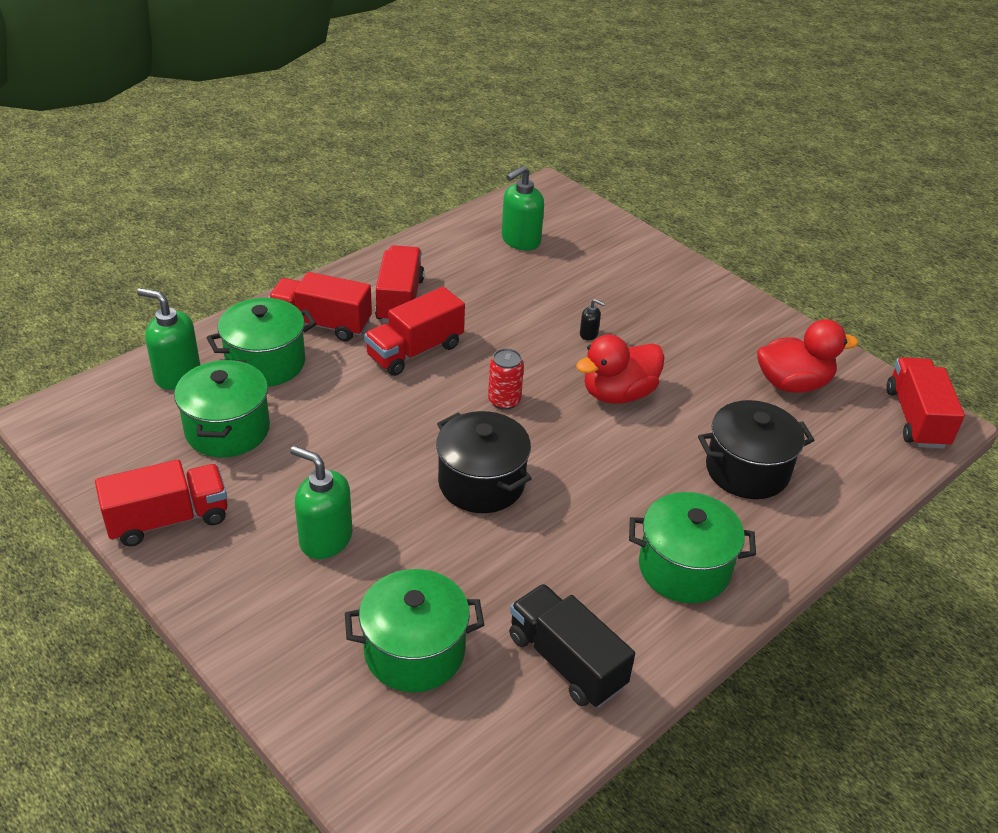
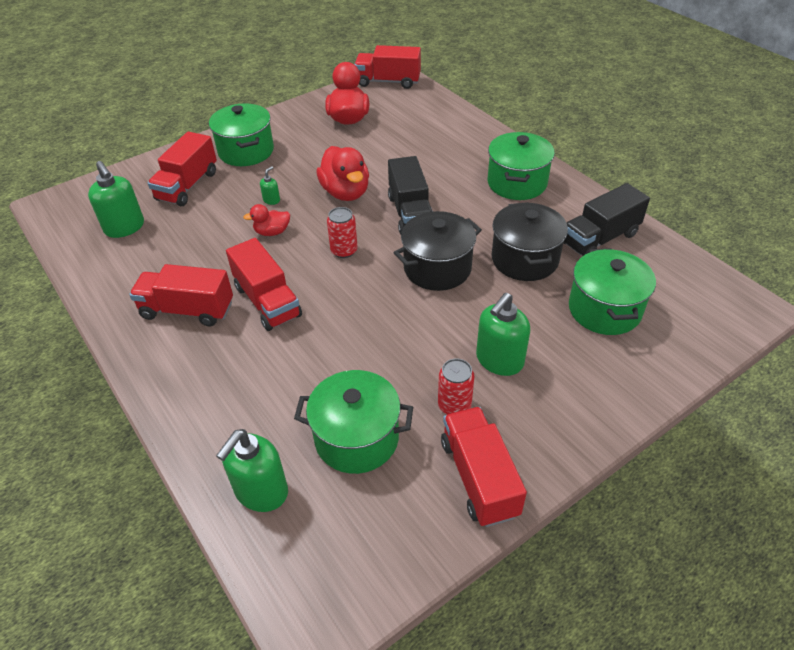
camera: 80 degrees left, 5 degrees up
(262, 500) = (454, 405): none -> red can
(266, 363) = (259, 412): green pot -> green pot (246, 151)
(321, 324) = (207, 368): red truck -> red truck (188, 186)
(529, 341) = (272, 232): none -> red duck
(587, 455) = (410, 213): none -> black truck
(589, 334) = (271, 200): black soap dispenser -> green soap dispenser
(747, 470) = (430, 148): black pot -> black pot (524, 259)

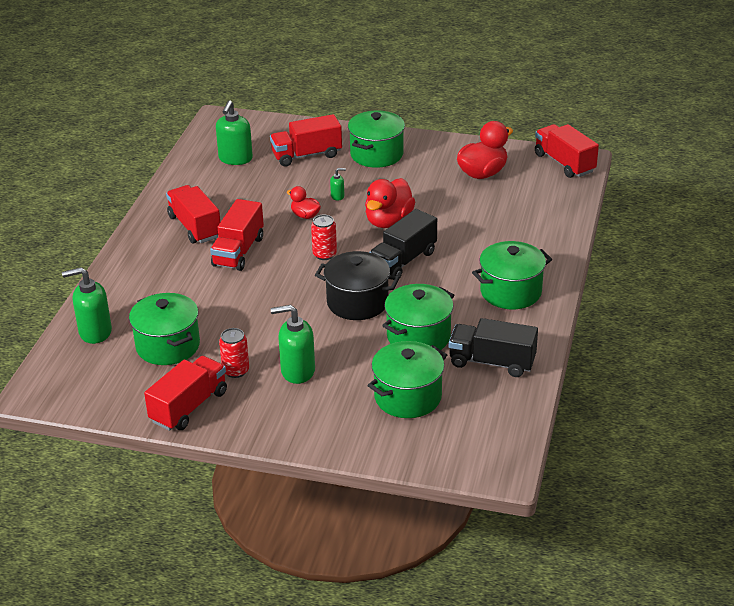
camera: 50 degrees right, 10 degrees down
(524, 259) = (418, 336): black pot -> green pot

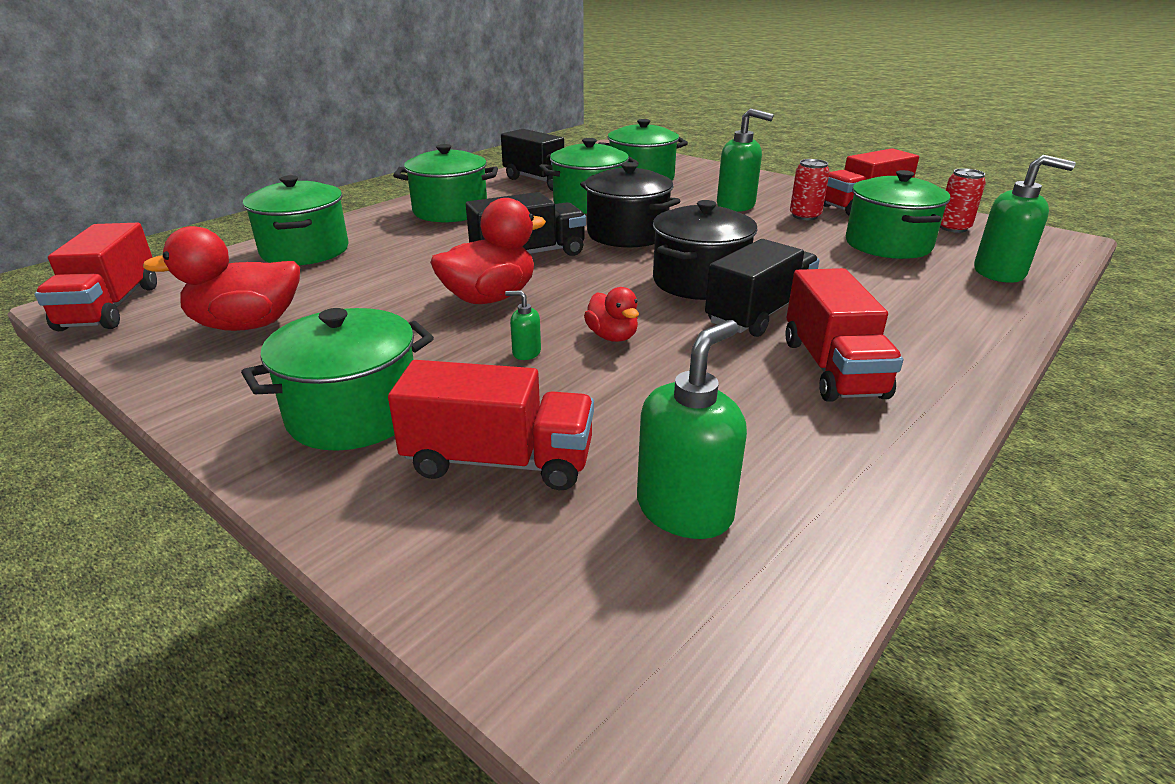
camera: 155 degrees left, 5 degrees down
(238, 251) = (759, 313): red truck -> black truck
(282, 267) = (699, 282): none -> black pot
(324, 254) = (626, 282): red can -> red can (953, 228)
(541, 224) = (305, 251): none -> green pot

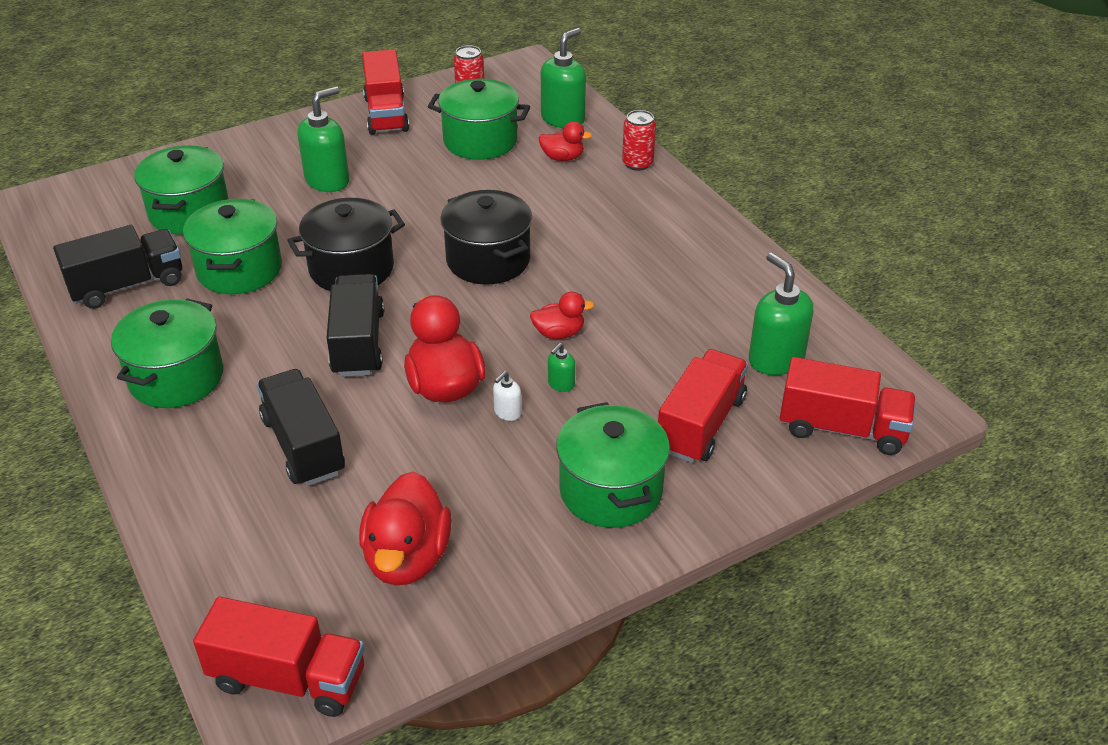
camera: 70 degrees left, 10 degrees up
(305, 251) = (221, 511): green pot -> none
(465, 333) = (507, 413): none -> white soap dispenser
(759, 313) = (562, 250): black truck -> black truck (303, 446)
(805, 216) = (386, 154): red can -> red can (637, 163)
(832, 368) = (656, 249): red truck -> red truck (842, 428)
(926, 285) = (562, 158): none -> red duck

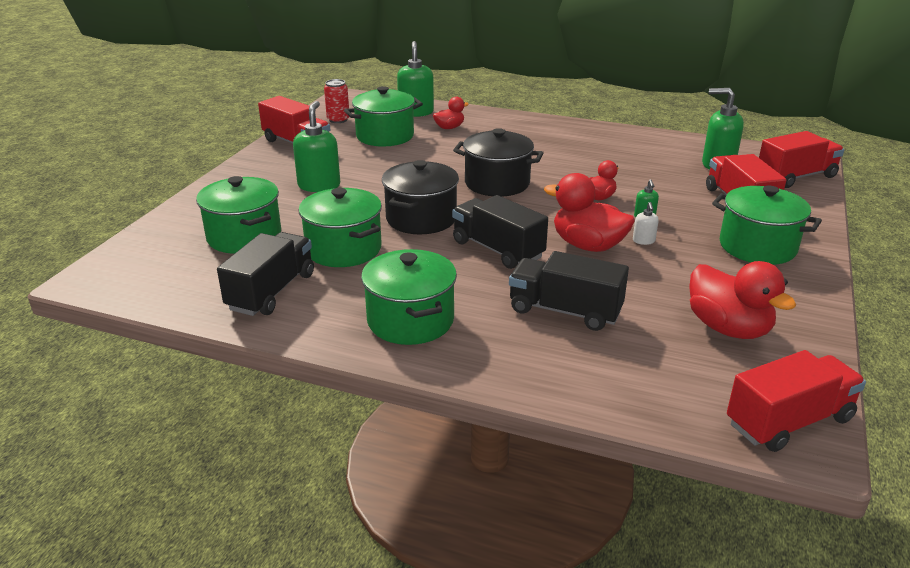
camera: 40 degrees left, 10 degrees down
(637, 163) = (495, 117): red can -> none

